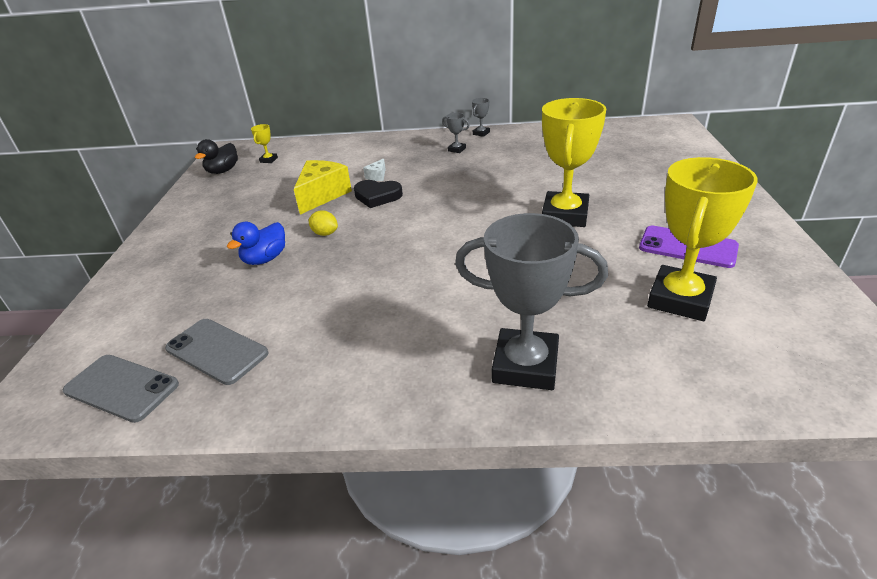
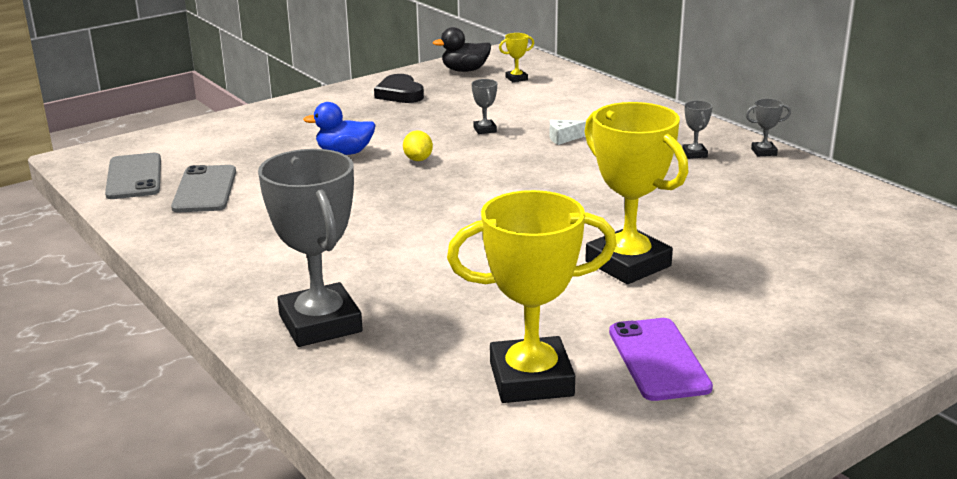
camera: 50 degrees right, 10 degrees down
(322, 195) = (485, 130): yellow cheese -> grey trophy
(377, 196) = (521, 155): black heart -> black heart (400, 94)
(565, 215) = (628, 264): yellow trophy -> yellow trophy turned 75 degrees clockwise

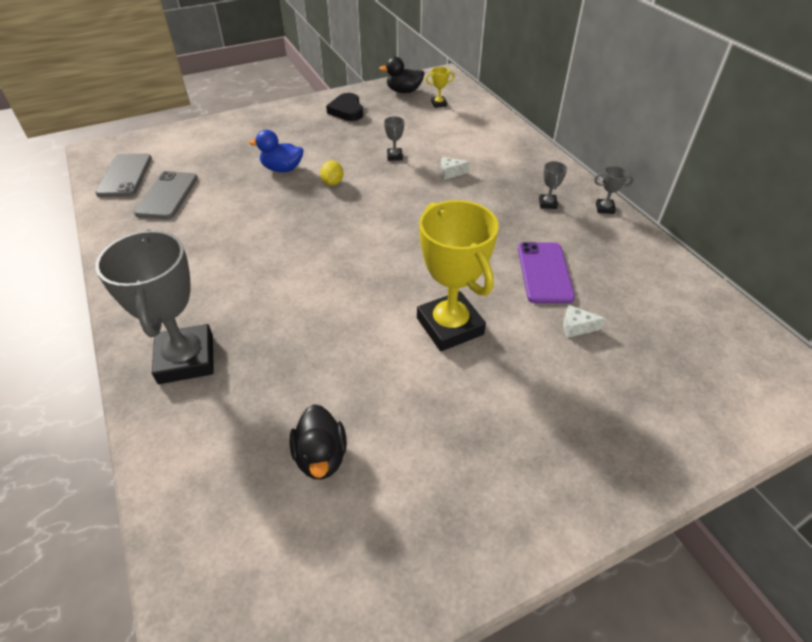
camera: 10 degrees right, 20 degrees up
(531, 379) = (321, 457): yellow trophy -> black duck
(658, 359) = (434, 450): purple phone -> purple phone (544, 272)
(774, 250) = (576, 327): none -> white cheese

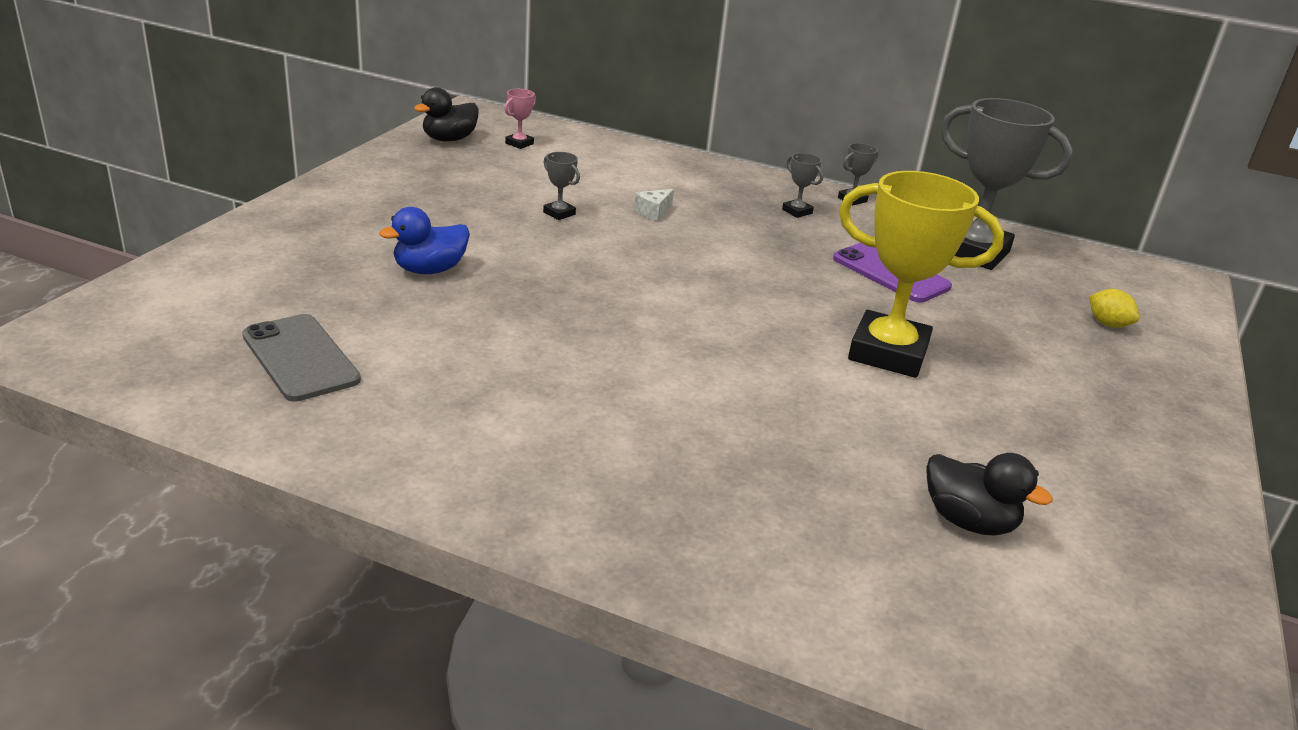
camera: 45 degrees left, 15 degrees down
(125, 175) = (168, 358): grey phone -> none
(186, 359) = (675, 518): grey trophy -> grey trophy (973, 252)
(332, 183) = (528, 264): yellow lemon -> yellow lemon (1108, 324)
(347, 111) = (406, 179): black heart -> none
(439, 104) = (519, 143): yellow trophy -> pink trophy
(576, 327) = (985, 307): white cheese -> none

